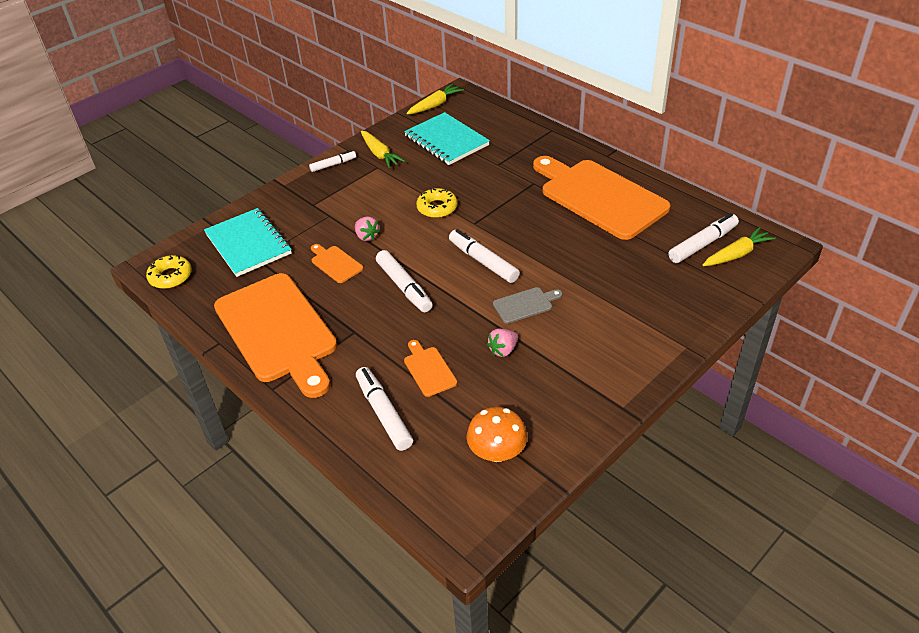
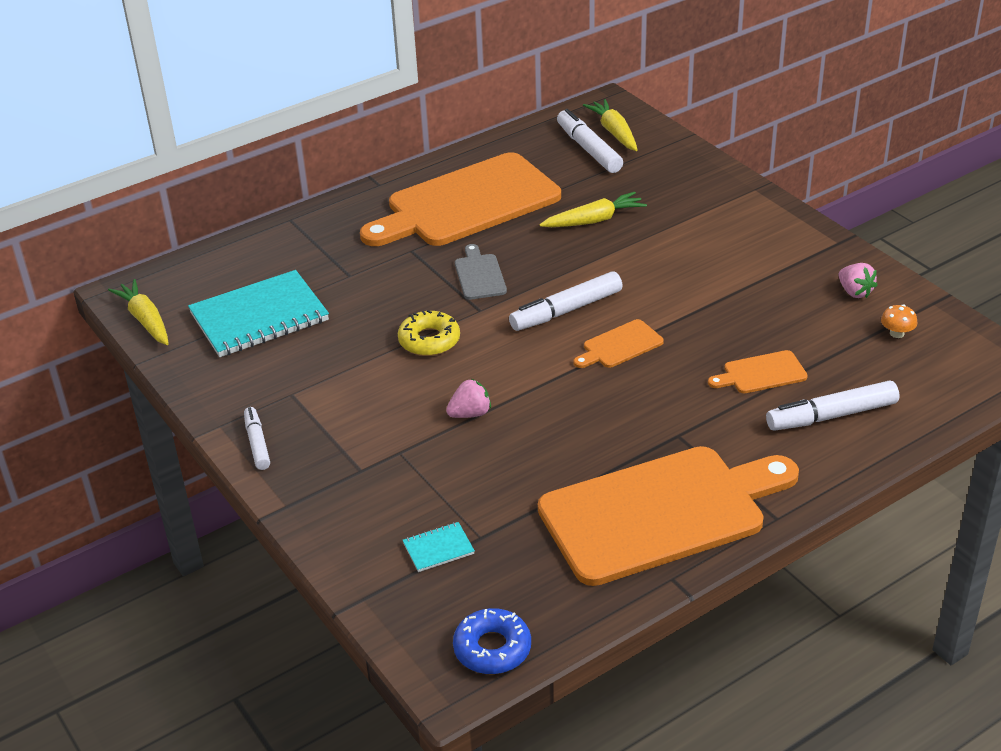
camera: 80 degrees left, 5 degrees down
(170, 276) = (492, 648): yellow donut -> blue donut
(248, 244) = (438, 548): turquoise notebook -> turquoise notebook, size x0.43
(335, 263) = (523, 449): orange cutting board -> orange cutting board (619, 345)
(380, 154) = (256, 389): yellow carrot -> yellow carrot (594, 220)
(404, 286) = (596, 384): white marker -> none
(497, 452) = (897, 333): orange mushroom -> orange mushroom, size x0.52
(503, 350) = (737, 312): pink strawberry -> pink strawberry (855, 292)
(525, 305) = (660, 286): grey cutting board -> grey cutting board (479, 275)

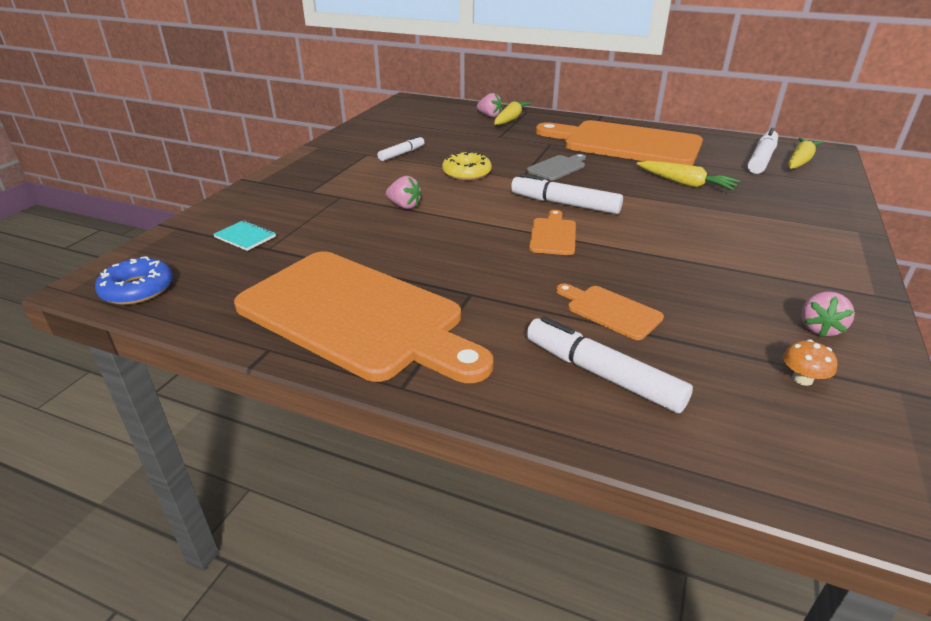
camera: 55 degrees right, 5 degrees down
(145, 320) = (391, 109): yellow carrot -> yellow carrot (510, 119)
(257, 444) = (311, 159): white marker -> white marker (401, 154)
(259, 317) = (427, 128): turquoise notebook -> none
(273, 253) = (489, 116): none -> pink strawberry
(619, 345) = (553, 235): orange cutting board -> orange cutting board turned 75 degrees clockwise

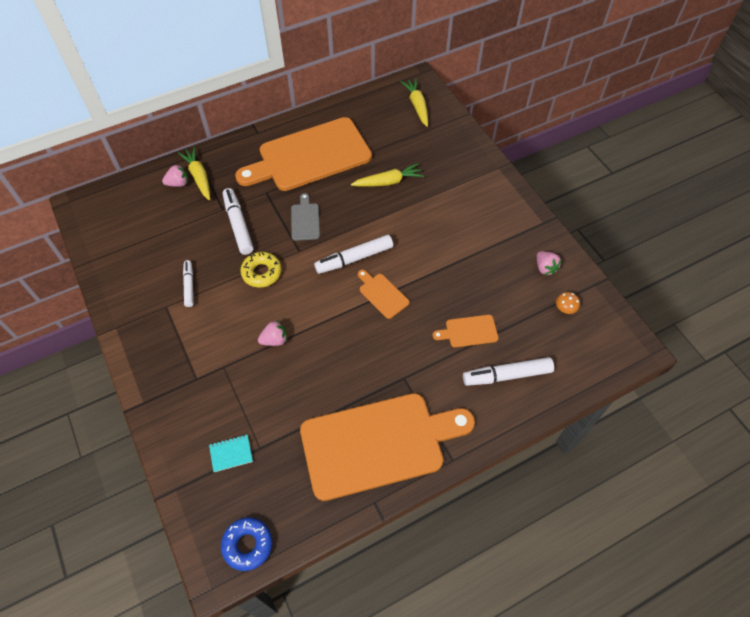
camera: 50 degrees left, 25 degrees up
(761, 159) = (397, 119): white marker -> white marker (238, 225)

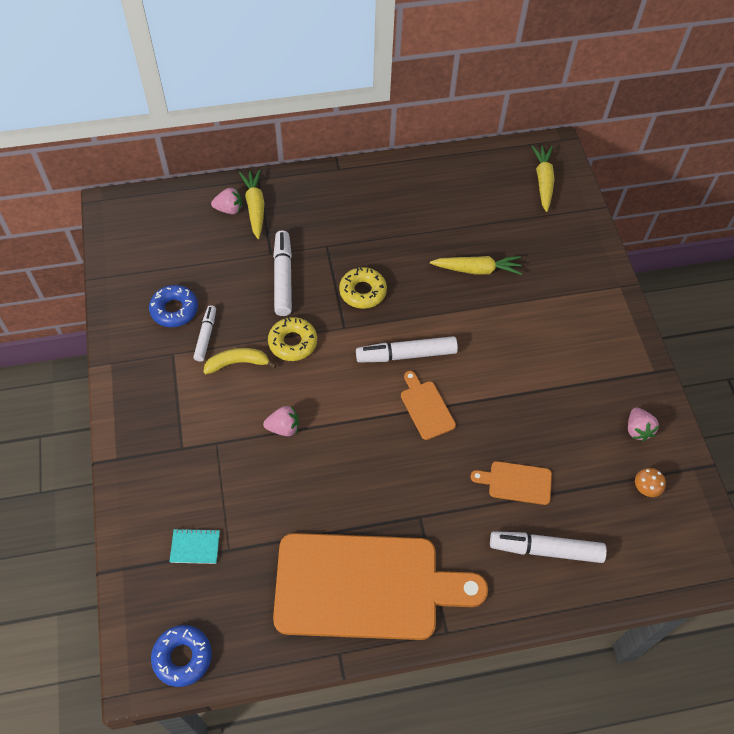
camera: 15 degrees right, 0 degrees up
(157, 272) = (174, 310): none -> blue donut
(222, 300) = (237, 363): none -> yellow banana
(305, 220) = (362, 292): grey cutting board -> yellow donut
(310, 156) = (392, 213): orange cutting board -> none

